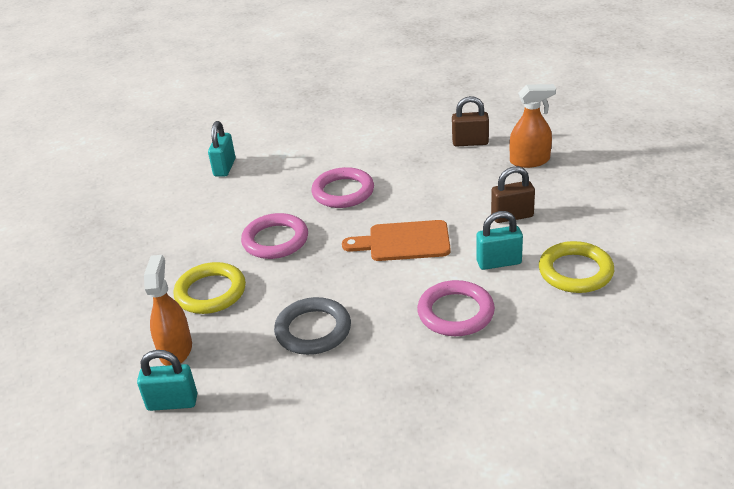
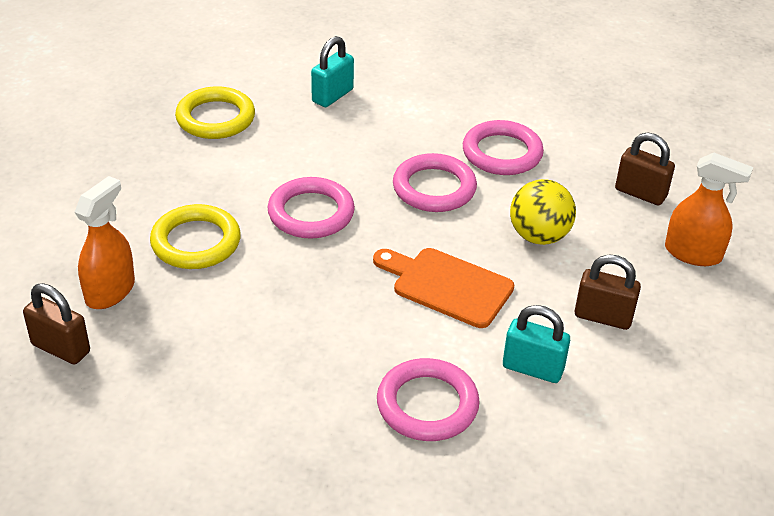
camera: 25 degrees right, 5 degrees up
(172, 402) = (61, 348): turquoise padlock -> brown padlock
(313, 330) = (259, 342): grey ring -> none
(367, 155) = (502, 153): none -> pink ring
(433, 190) = (538, 236): none -> yellow ball
(575, 271) = (614, 429): yellow ring -> yellow ring (215, 118)

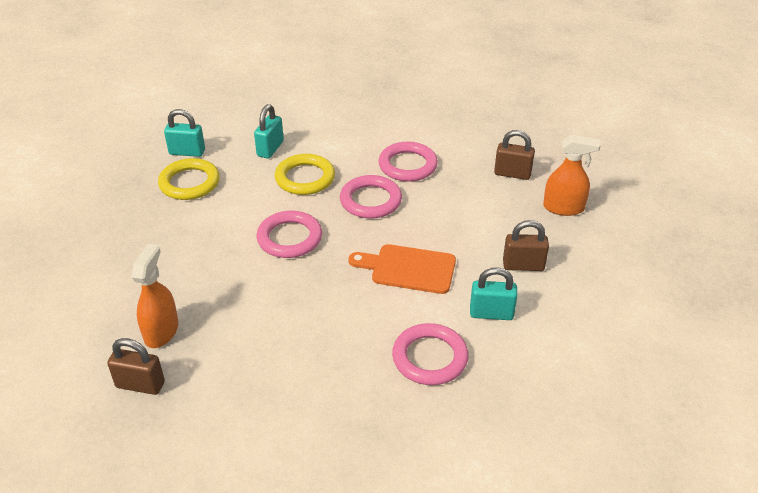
camera: 15 degrees left, 0 degrees up
(196, 242) = (212, 279): yellow ring -> yellow ring (305, 178)
(228, 79) = (187, 152): none -> turquoise padlock
(538, 236) = (457, 219): yellow ball -> none

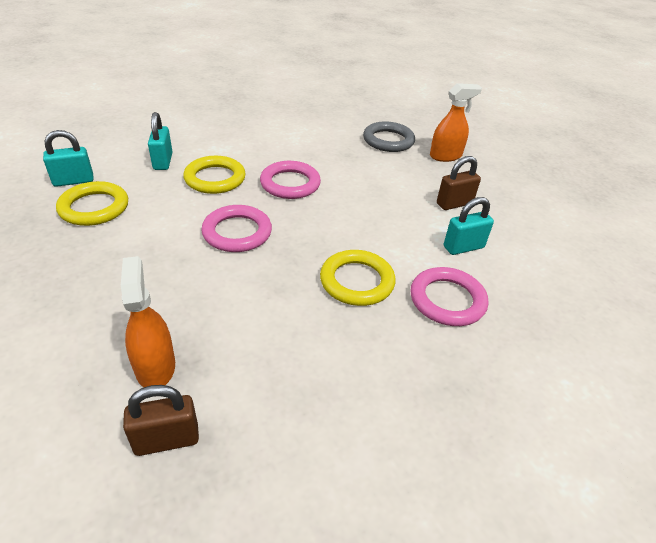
camera: 30 degrees left, 0 degrees up
(361, 314) = (357, 281): none -> yellow ring
(407, 165) = (300, 150): pink ring -> none
(408, 269) = (367, 230): orange cutting board -> none
(512, 174) = (388, 140): brown padlock -> grey ring

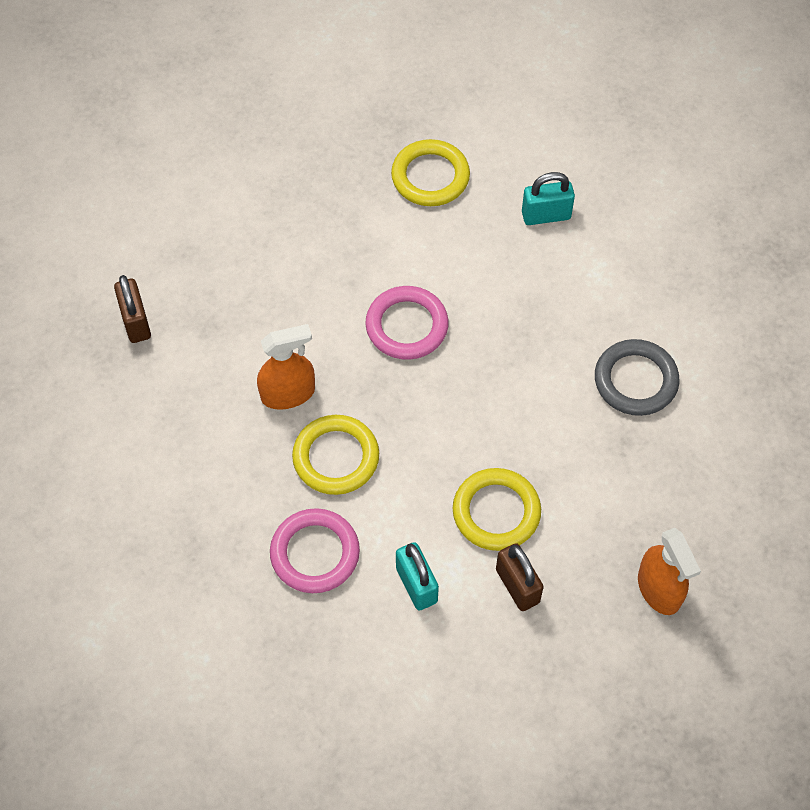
camera: 90 degrees right, 20 degrees up
(73, 181) = (480, 139): turquoise padlock -> none
(155, 366) = (206, 296): orange spray bottle -> orange spray bottle (288, 393)
(215, 179) = (517, 282): yellow ring -> yellow ring (496, 512)
(290, 184) = (524, 370): pink ring -> none
(388, 140) = (688, 501): grey ring -> grey ring (635, 380)

